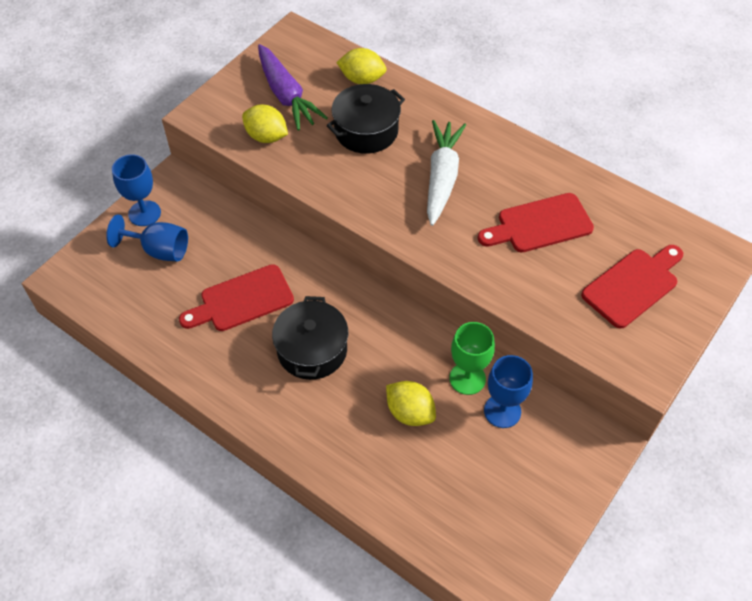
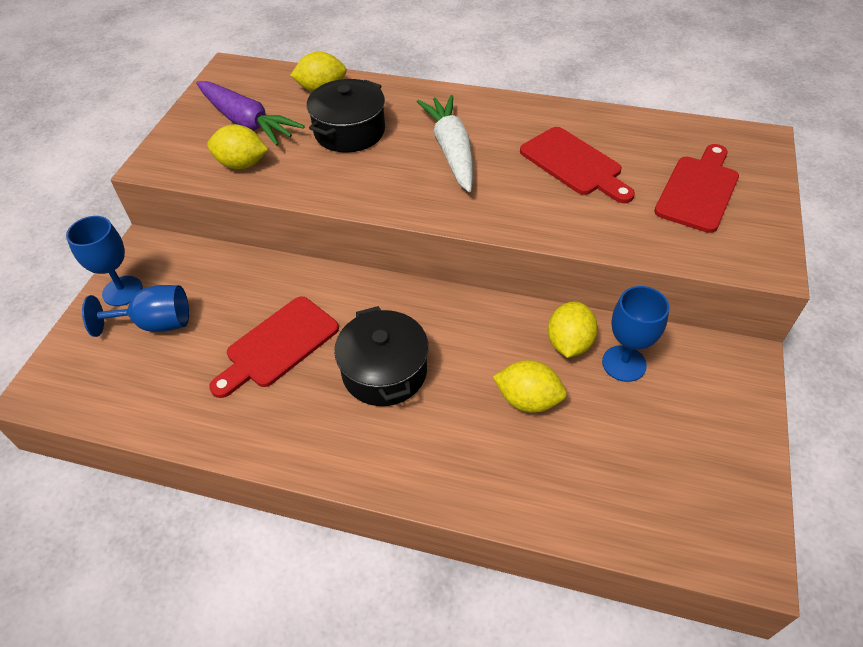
camera: 20 degrees left, 5 degrees down
(467, 378) = (569, 343): green goblet -> yellow lemon
(540, 224) = (574, 164): red cutting board -> red cutting board turned 90 degrees counterclockwise

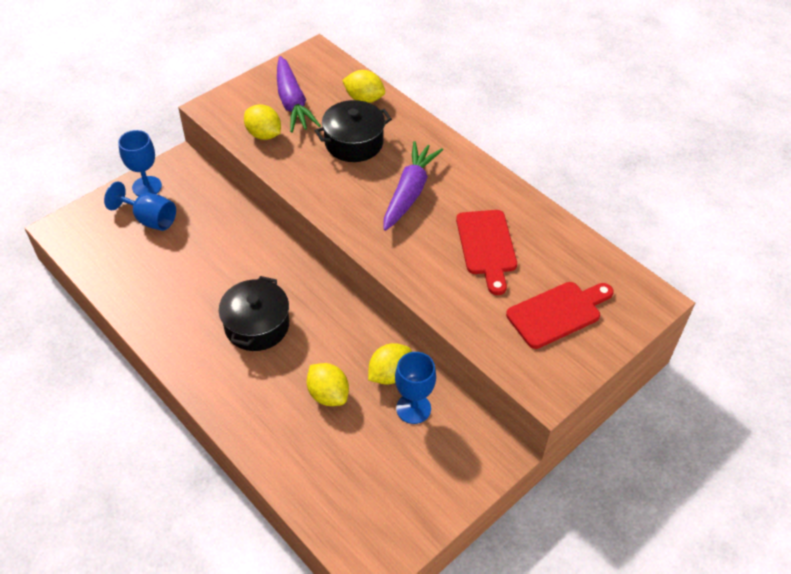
camera: 30 degrees right, 0 degrees up
(278, 345) = (208, 273): red cutting board -> none
(451, 151) = (409, 192): white carrot -> purple carrot

